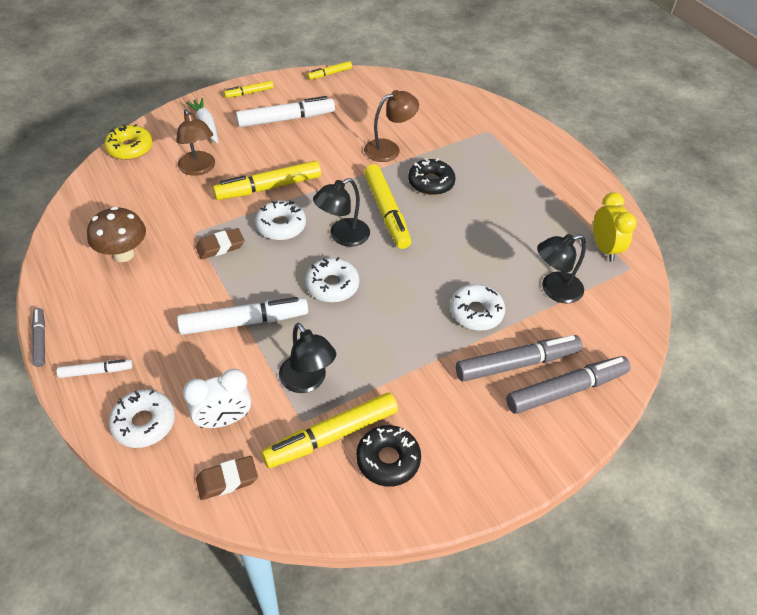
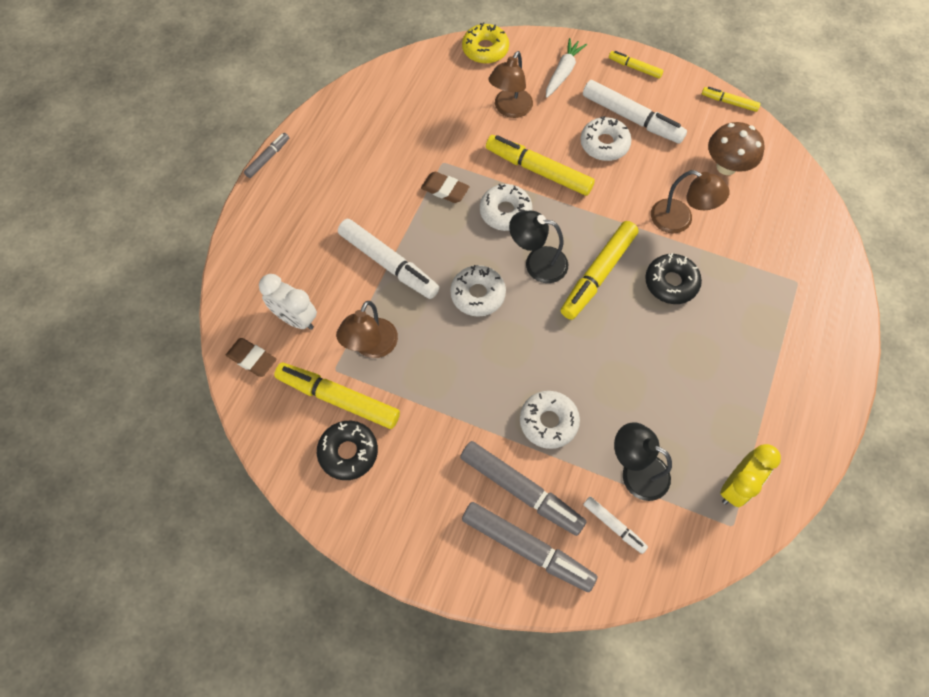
camera: 55 degrees right, 15 degrees up
(96, 371) = (271, 211): white marker -> white marker (614, 526)
(124, 254) = (380, 138): brown mushroom -> brown mushroom (726, 167)
(144, 423) = (255, 273): white donut -> white donut (604, 144)
(307, 381) = (371, 347): black lamp -> brown lamp

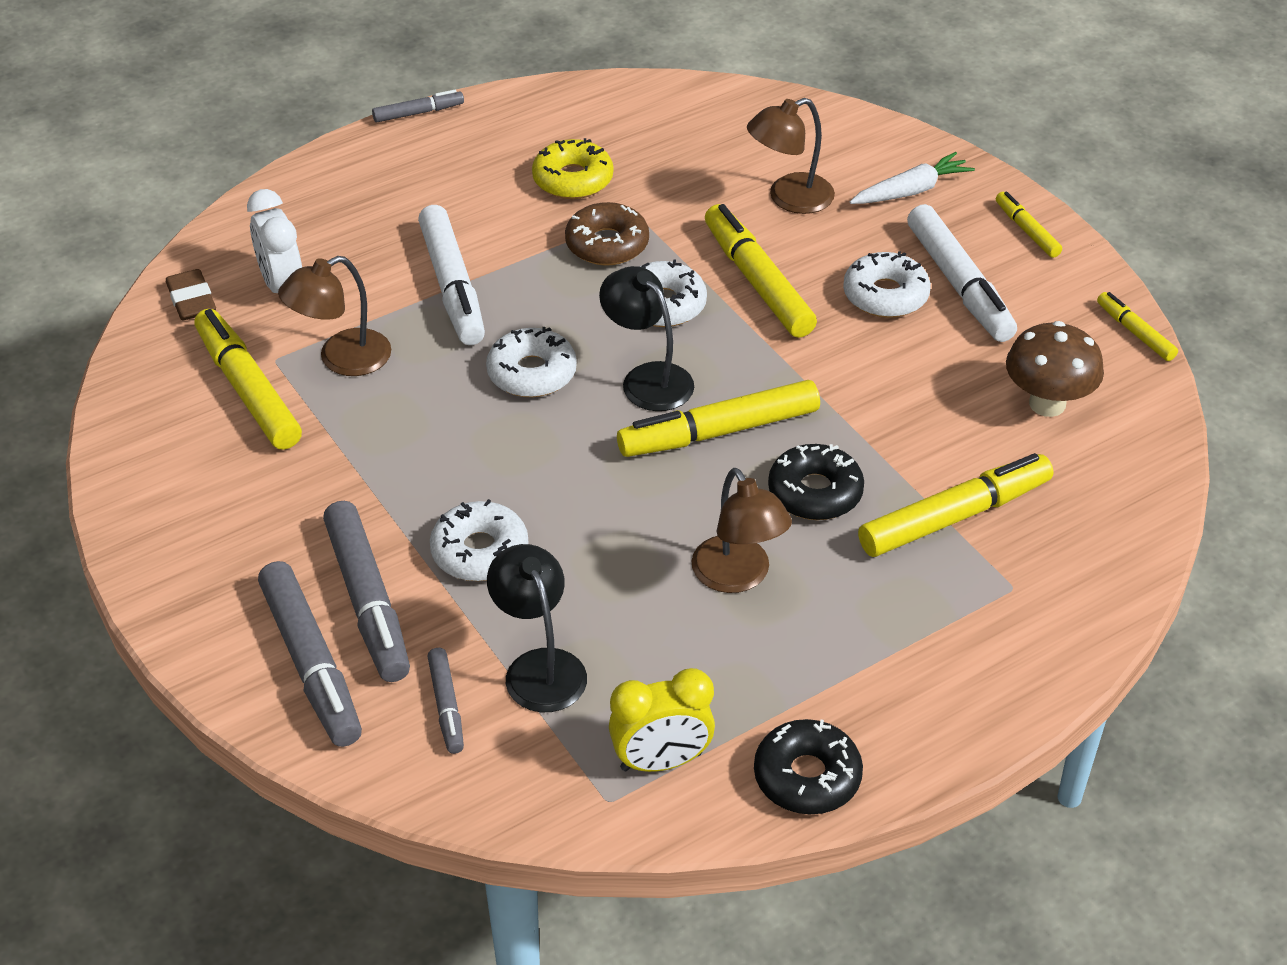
camera: 35 degrees right, 20 degrees down
(348, 452) = (203, 448): black donut -> black donut (807, 777)
(445, 190) = (607, 244): brown eraser -> brown donut
(485, 49) = (824, 120): yellow donut -> yellow donut (573, 179)
(614, 526) = (446, 706): white marker -> grey marker
(679, 220) = (906, 430): brown lamp -> brown lamp (738, 577)
(741, 257) = (954, 517): none -> yellow marker

